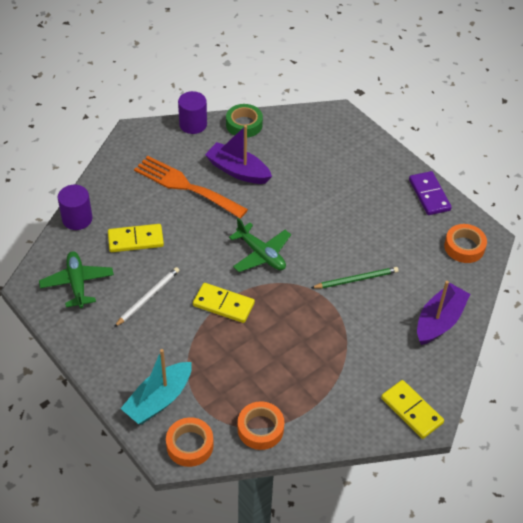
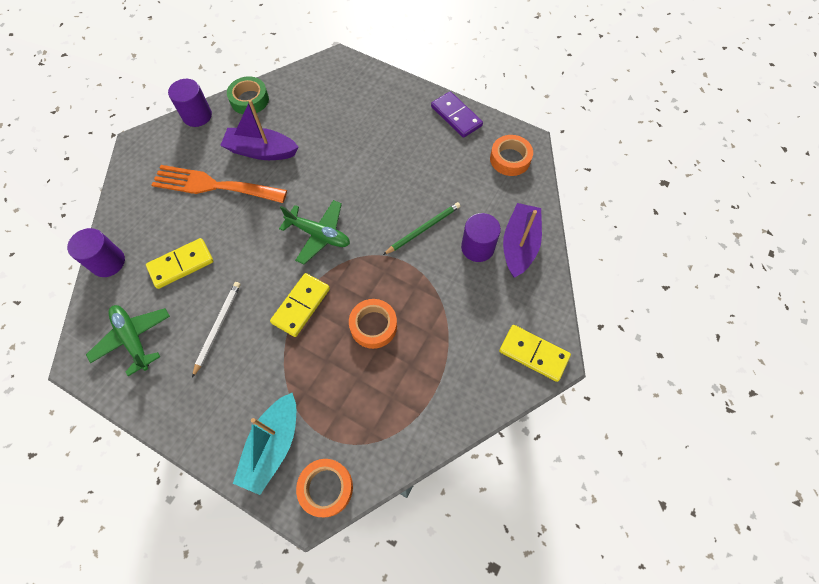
camera: 20 degrees left, 15 degrees up
(223, 304) = (301, 306): yellow domino -> yellow domino turned 60 degrees counterclockwise
(260, 429) = (393, 436): orange tape -> orange tape (373, 326)
(399, 310) = (477, 247): none -> purple cylinder

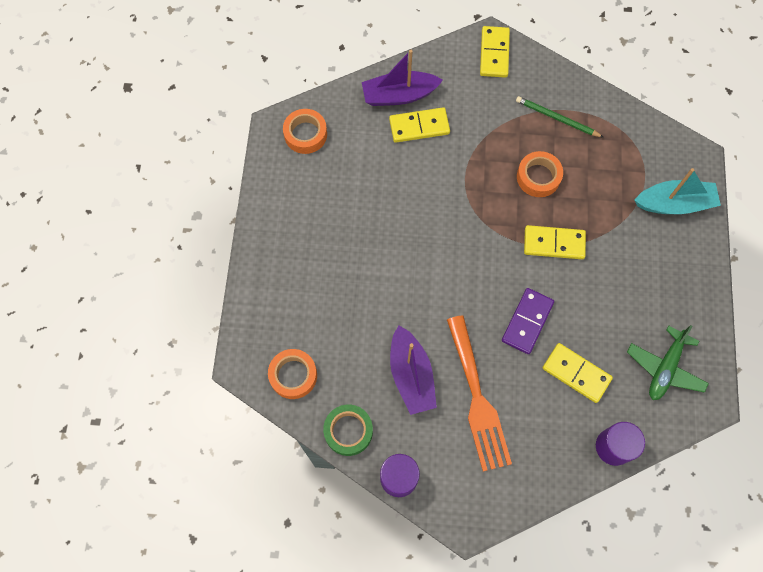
camera: 115 degrees left, 5 degrees up
(218, 327) = (612, 302): white pencil -> none
(319, 235) = (478, 265): green plane -> none
(326, 488) = (678, 152): orange tape -> orange tape (293, 375)
(423, 229) = (423, 178): green pencil -> green pencil (557, 118)
(456, 116) = (272, 202): purple domino -> purple domino (527, 321)
(477, 247) = (419, 126): purple cylinder -> yellow domino

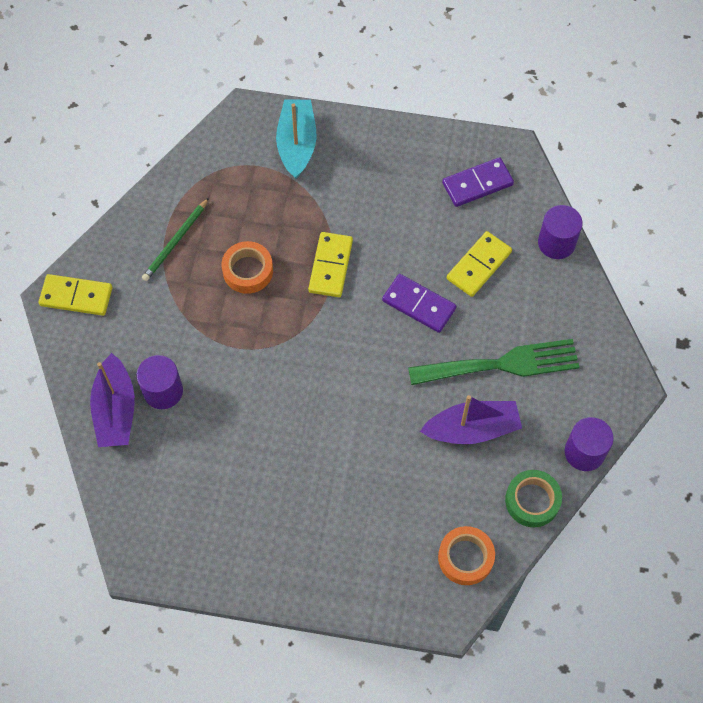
camera: 85 degrees left, 5 degrees down
(305, 134) = (153, 526): orange tape -> none
(419, 126) = (163, 391): yellow domino -> purple cylinder
(477, 399) = (502, 364): orange fork -> green fork
(665, 368) = (477, 184): green plane -> purple domino

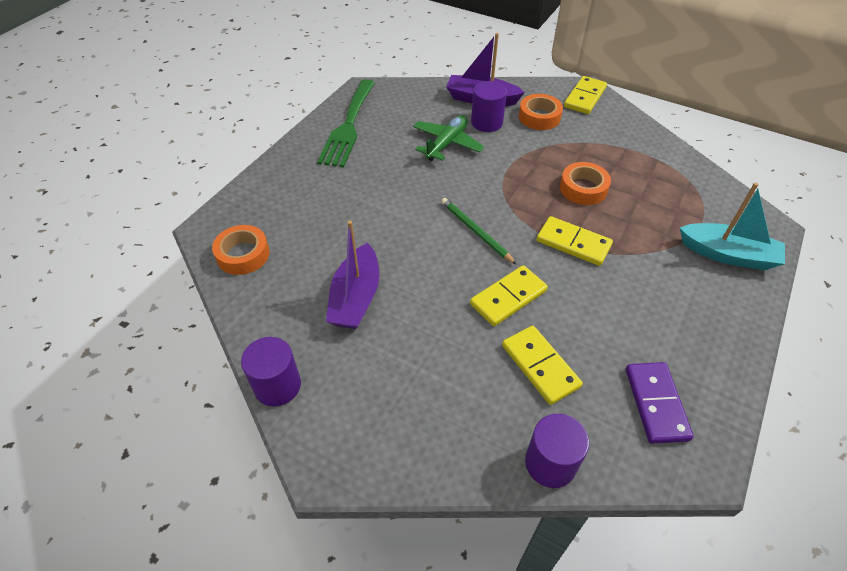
camera: 110 degrees right, 15 degrees down
(133, 337) = (539, 117): none -> orange tape
(175, 241) = (624, 154): green pencil -> green pencil (475, 231)
(218, 422) = (447, 144): none -> green plane
(418, 305) = (508, 297): purple domino -> yellow domino
(502, 364) = (412, 346): green fork -> green fork (348, 126)
(532, 501) = (258, 320): green tape -> none

